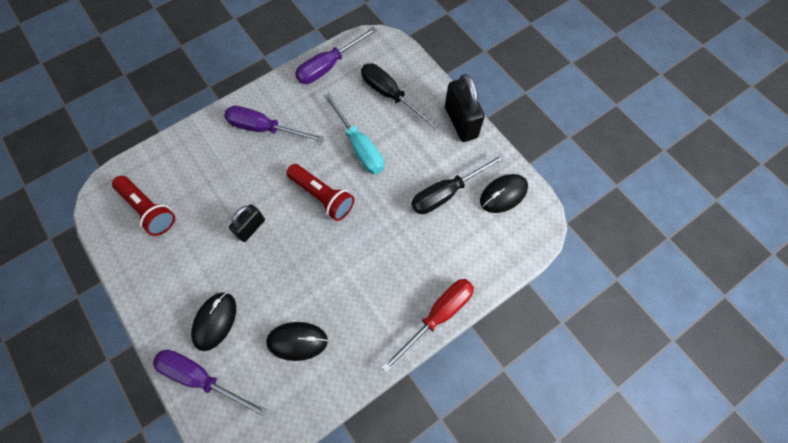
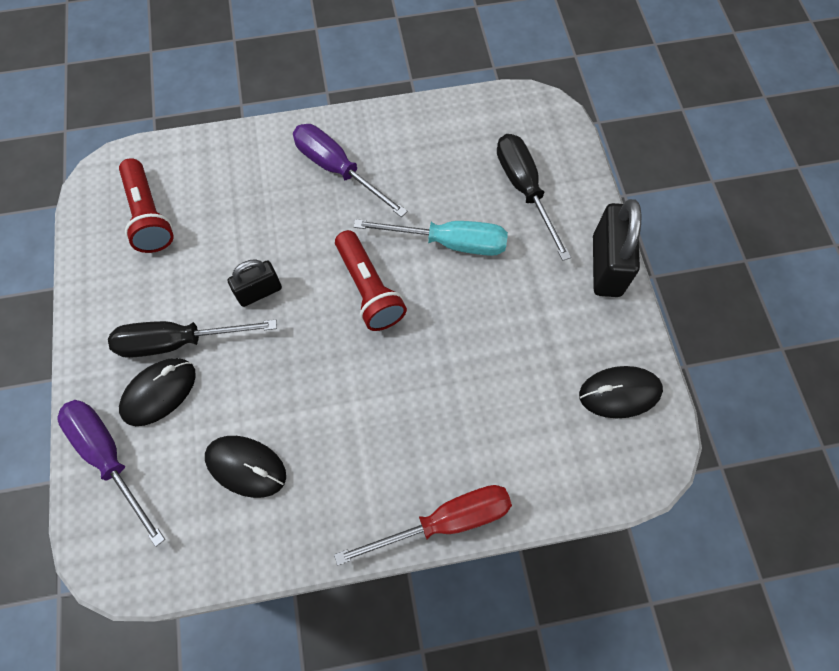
camera: 25 degrees right, 0 degrees up
(328, 66) = (460, 118): purple screwdriver -> none
(359, 146) = (449, 242): turquoise screwdriver -> turquoise screwdriver turned 75 degrees counterclockwise
(447, 193) = (539, 356): black screwdriver -> black screwdriver (178, 342)

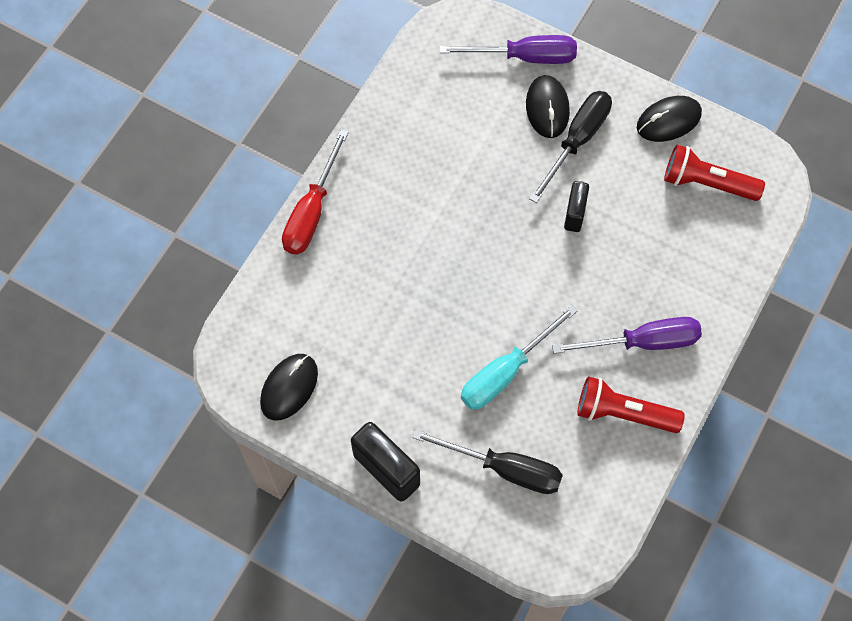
camera: 130 degrees right, 0 degrees up
(246, 466) = (450, 126): black mouse -> black mouse (668, 121)
(369, 289) = (514, 286): red flashlight -> red flashlight (623, 413)

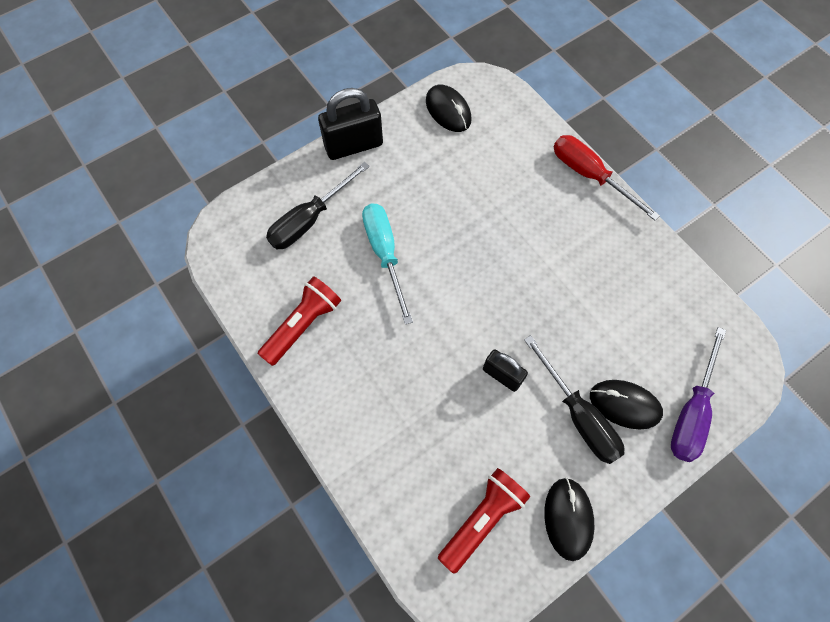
camera: 115 degrees right, 0 degrees up
(643, 342) = (354, 372): purple screwdriver -> none

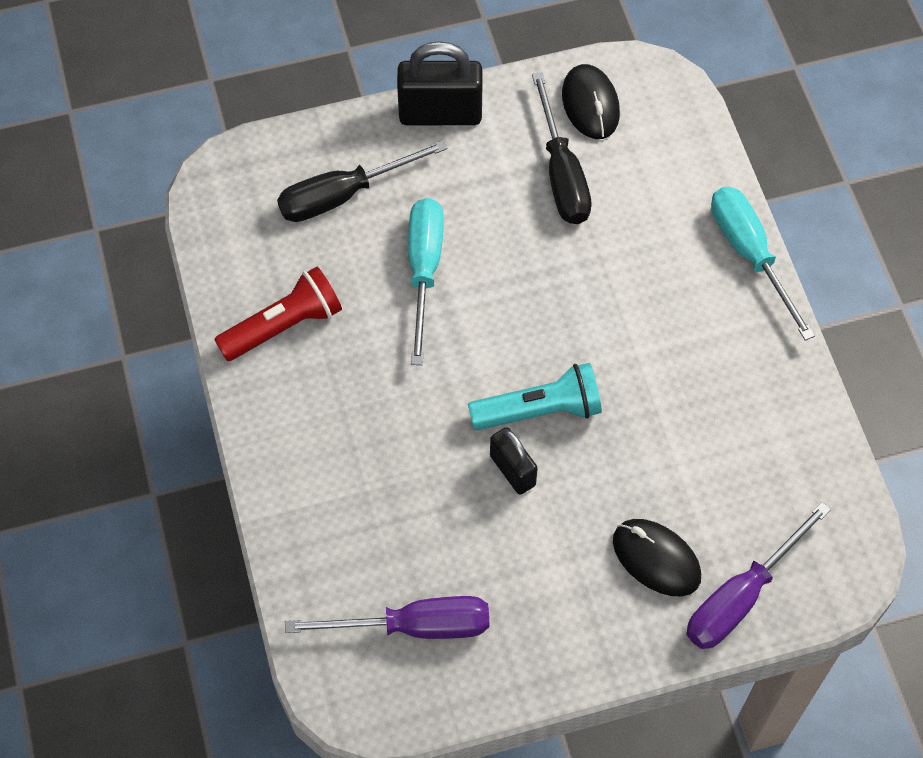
camera: 20 degrees right, 5 degrees down
(482, 518) = (414, 626): red flashlight -> purple screwdriver
(502, 326) = (540, 410): none -> turquoise flashlight
(568, 518) = (520, 663): black mouse -> none
(578, 415) = (589, 551): black screwdriver -> black screwdriver (561, 173)
(590, 175) = (750, 254): red screwdriver -> turquoise screwdriver

